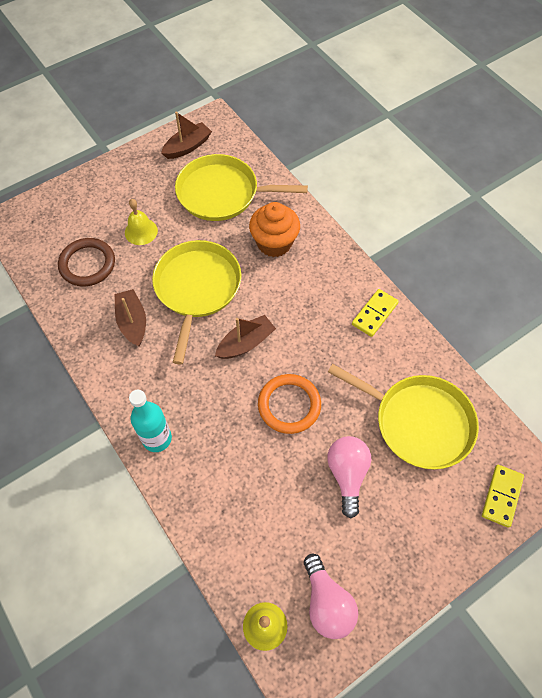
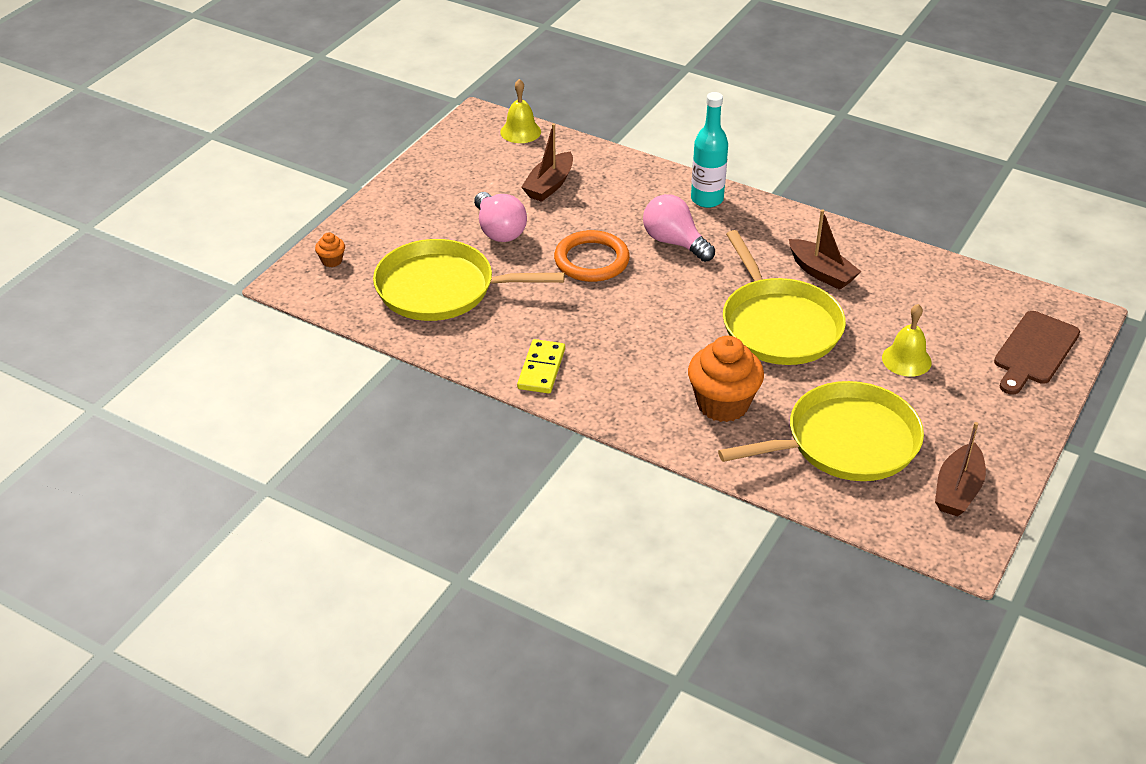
camera: 155 degrees right, 20 degrees down
(62, 208) = (1034, 351): none -> brown cutting board
(87, 264) = (932, 306): brown ring -> none
(246, 343) = (678, 294): brown boat -> brown boat (549, 185)
(327, 603) = (474, 155): pink light bulb -> pink light bulb (674, 242)
(501, 496) = (332, 261): yellow domino -> orange cupcake

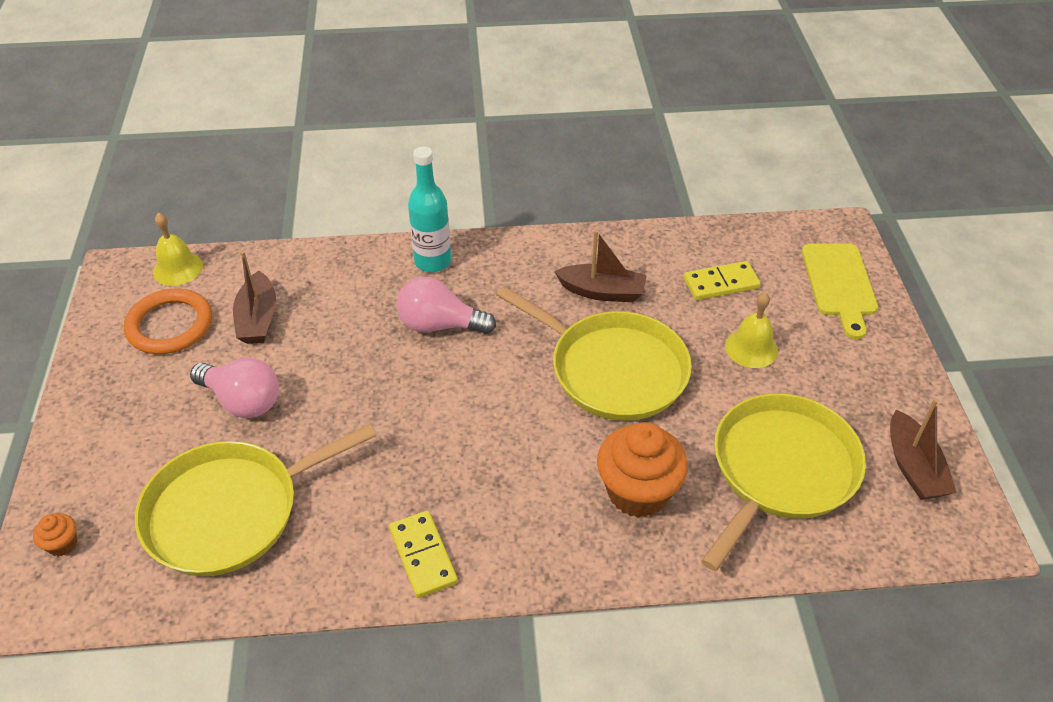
camera: 35 degrees left, 5 degrees up
(591, 260) = (372, 388): orange ring -> orange ring (170, 325)
(928, 308) = (721, 283): none -> yellow domino
(1034, 351) = (839, 284): brown cutting board -> yellow cutting board

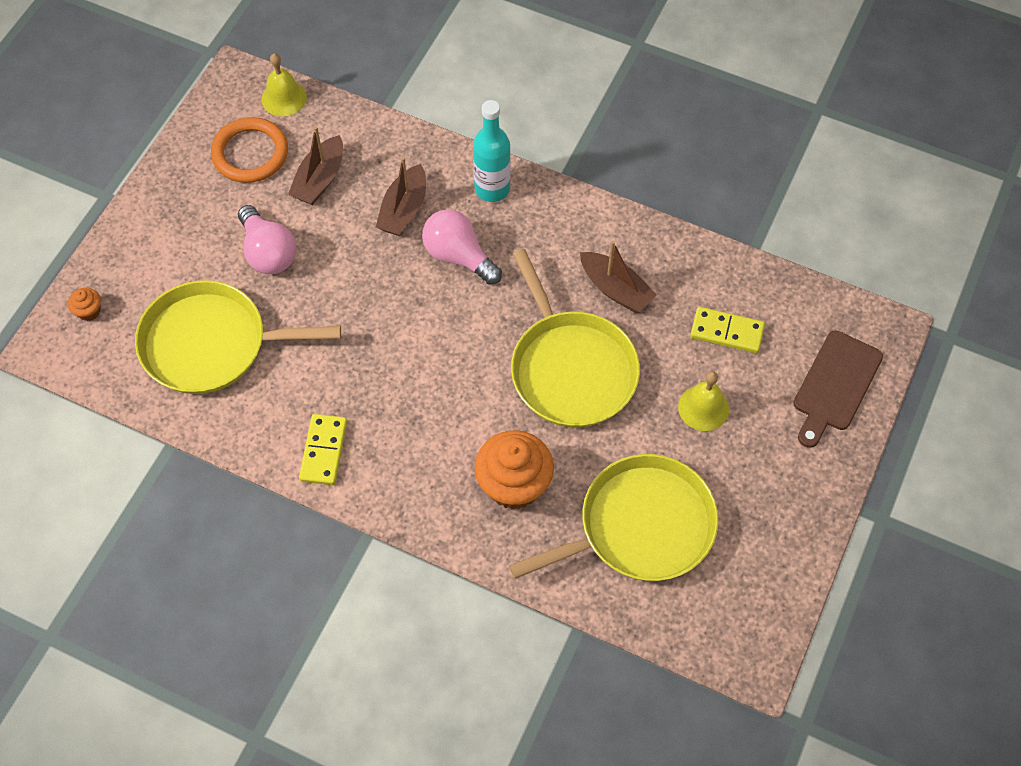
camera: 30 degrees right, 15 degrees up
(839, 284) = (835, 385): yellow cutting board -> brown cutting board
(913, 467) = (751, 582): brown boat -> brown boat (404, 210)

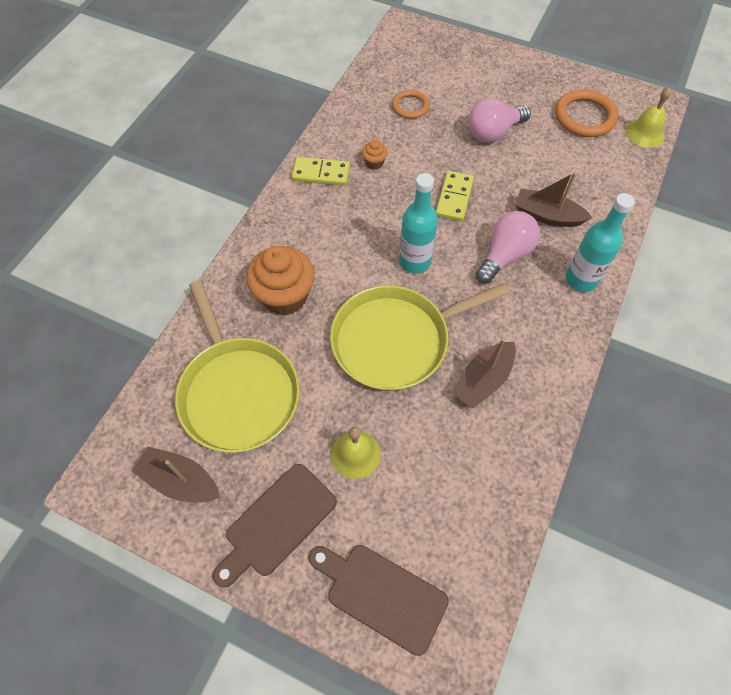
camera: 90 degrees right, 0 degrees up
(89, 311) = (433, 43): orange cupcake -> orange cupcake (374, 163)
(211, 344) = (410, 106): yellow pan -> orange ring
(319, 179) = (567, 159): brown boat -> brown boat (180, 481)
(466, 347) = (415, 261): none -> turquoise bottle
(727, 332) = (441, 482): yellow domino -> yellow domino (454, 198)
(779, 477) = (277, 523): none -> brown cutting board

